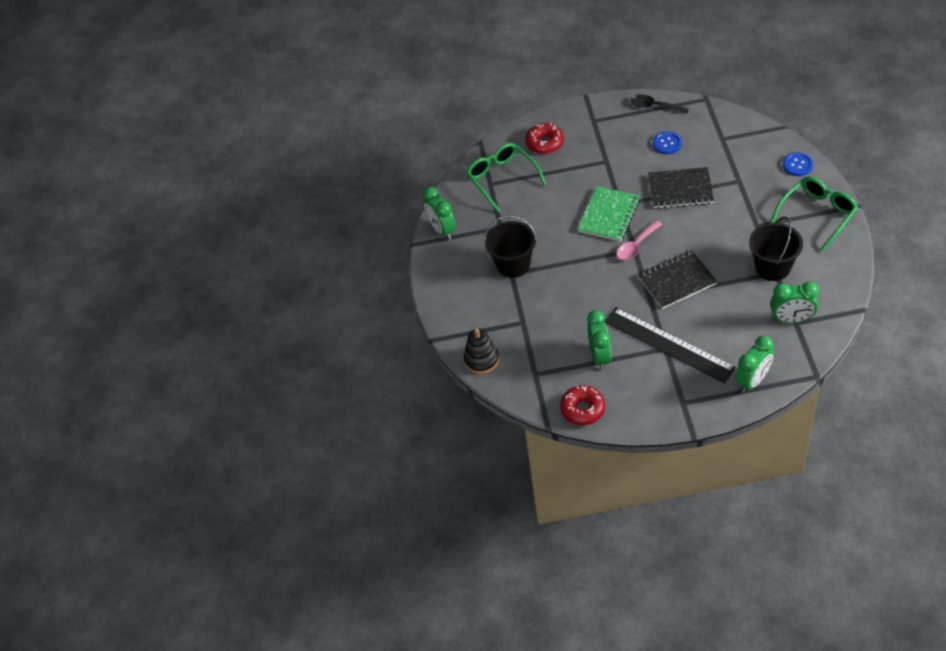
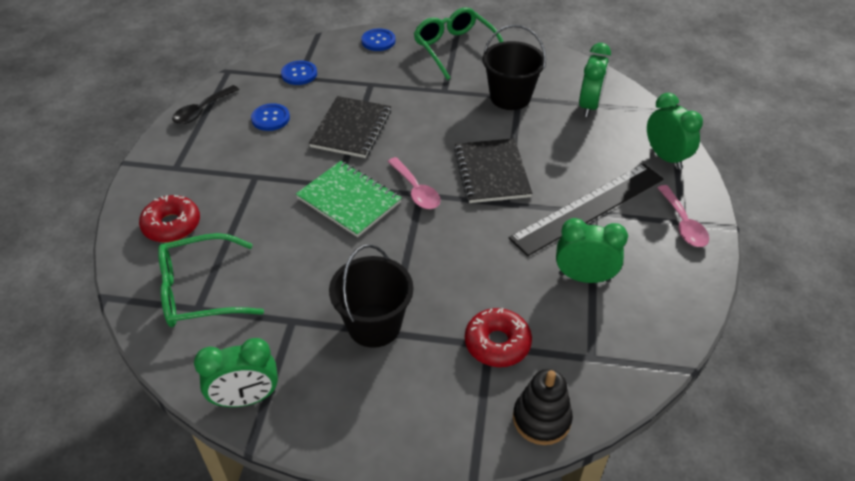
camera: 80 degrees left, 5 degrees down
(582, 409) = (670, 321): red donut -> red donut (497, 343)
(680, 403) = (683, 224): none -> pink spoon
(726, 137) = (299, 74): none -> blue button

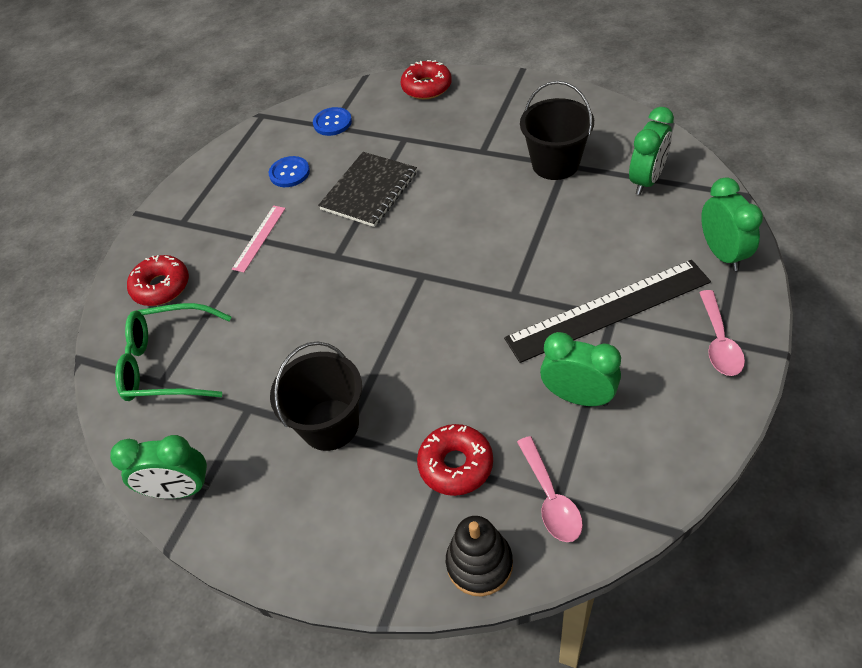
camera: 20 degrees right, 5 degrees up
(202, 111) = (224, 160): black spoon -> none
(258, 175) = (259, 238): none -> pink ruler
(349, 200) = (344, 275): green notebook -> none
(378, 41) = (427, 87): blue button -> red donut
(416, 190) = (418, 270): pink spoon -> pink spoon (551, 498)
(455, 48) = (509, 100): green glasses -> none
(492, 172) = (508, 256): black notebook -> none

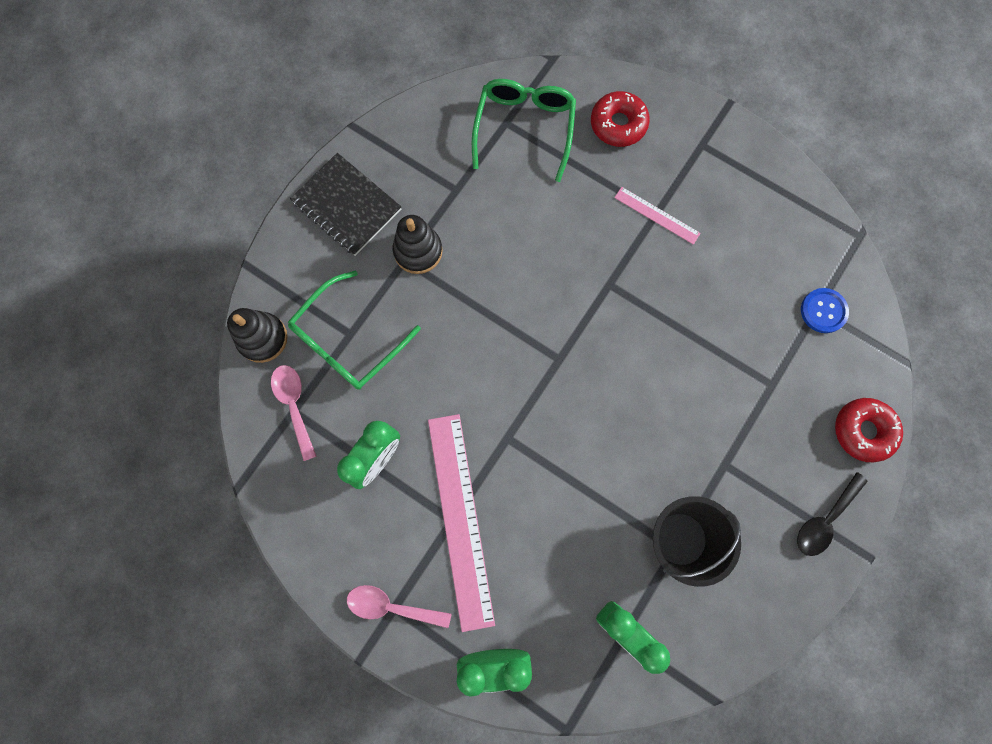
camera: 95 degrees right, 25 degrees up
(180, 489) = (397, 135): green clock -> none
(289, 173) = (748, 254): blue button -> none
(330, 425) = (418, 251): black bucket -> black stacking toy
(369, 191) = (694, 331): black notebook -> black notebook (347, 206)
(456, 465) = (348, 341): red donut -> green glasses
(504, 93) = (824, 519): none -> black spoon
(551, 498) = (294, 405): pink spoon -> pink spoon turned 75 degrees clockwise
(608, 310) = (460, 519): black ruler -> pink ruler

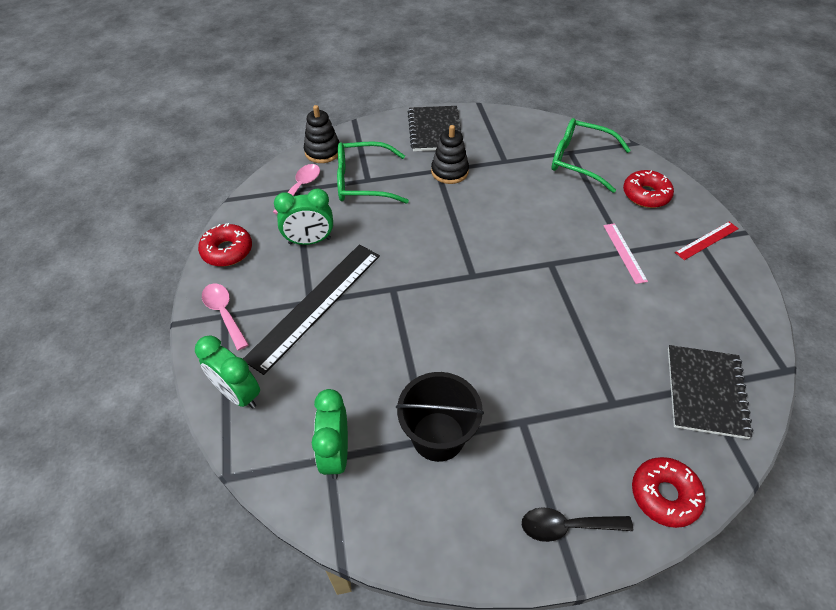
camera: 45 degrees right, 25 degrees down
(312, 543) = (227, 251): none -> red donut
(460, 519) = (315, 305): pink ruler -> black ruler
(524, 128) = (579, 161): green glasses -> green glasses turned 120 degrees counterclockwise
(709, 140) = (707, 240): none -> red ruler
(823, 311) = (705, 392): blue button -> black notebook

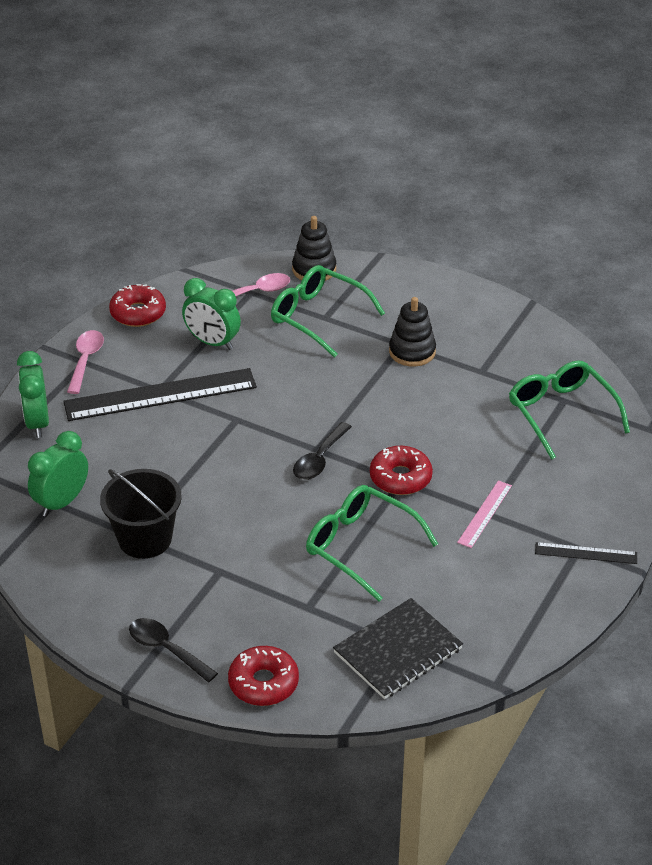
camera: 40 degrees right, 10 degrees down
(435, 130) = (449, 305): black notebook -> none
(483, 282) = (319, 459): none -> black spoon
(586, 329) = (360, 546): none -> green glasses
(646, 195) = (585, 481): red donut -> red donut (400, 477)
(707, 240) = (586, 553): red ruler -> black ruler

